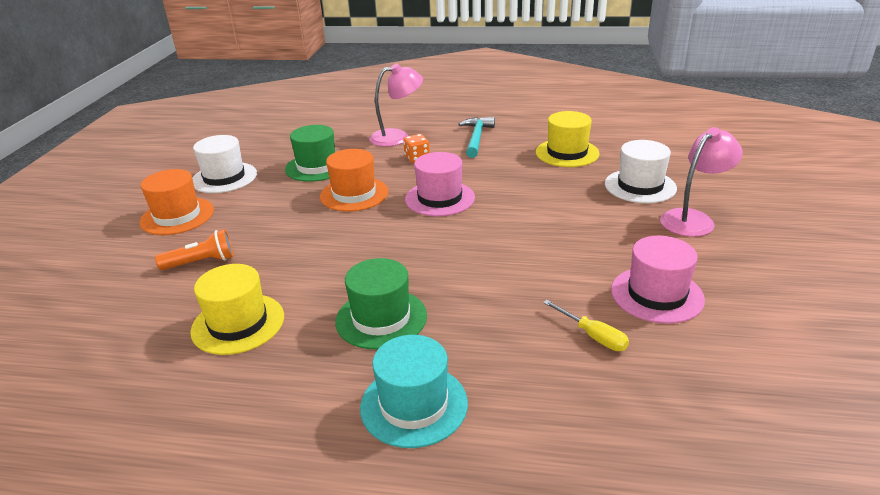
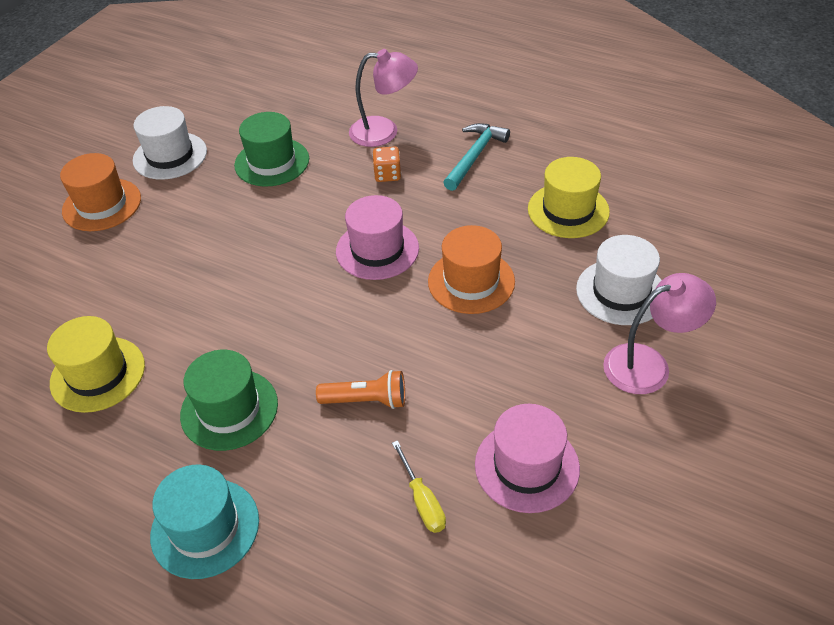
camera: 20 degrees right, 15 degrees up
(201, 262) = (98, 280): orange flashlight -> orange flashlight (366, 400)
(354, 194) = (290, 218): orange hat -> orange hat (471, 281)

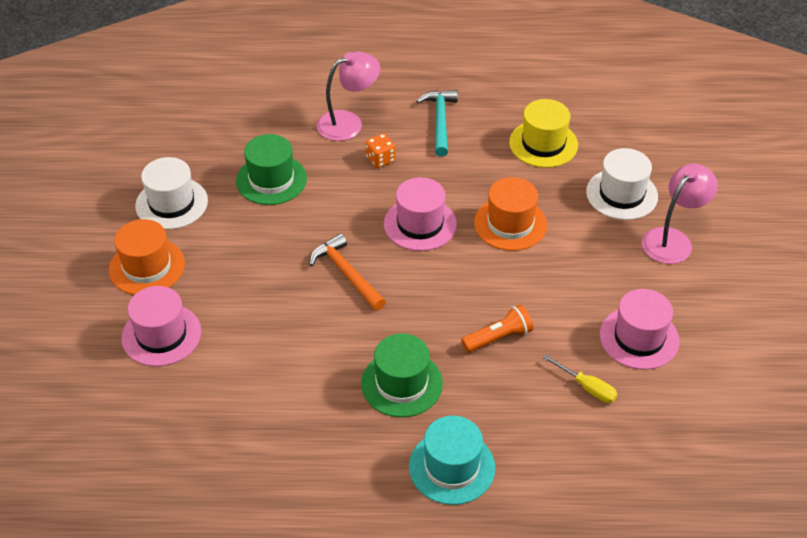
camera: 30 degrees left, 0 degrees up
(59, 271) = (161, 335): none -> pink hat
(98, 374) = (273, 400): yellow hat -> none
(267, 274) = (346, 273): none -> orange hammer

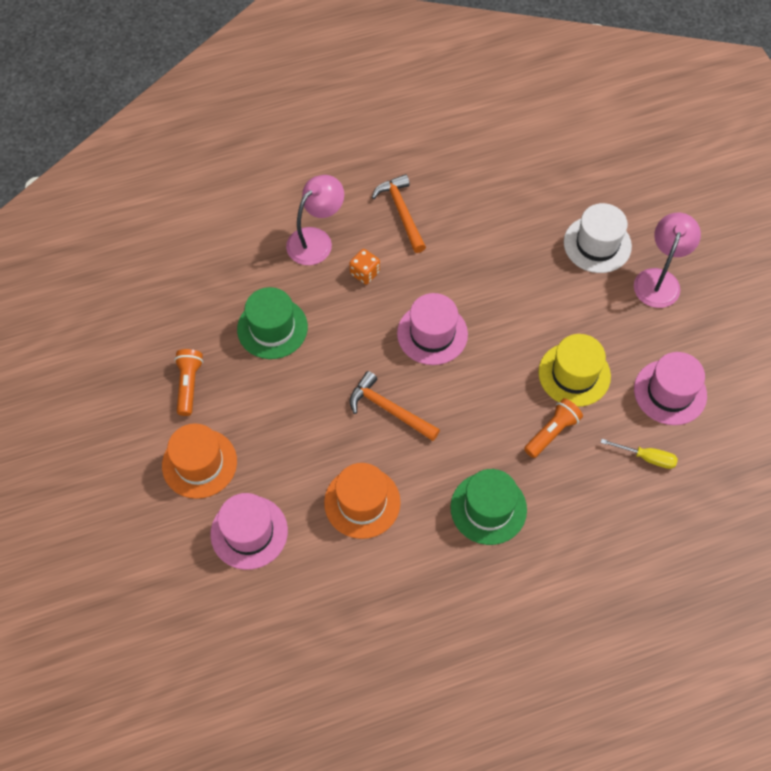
camera: 20 degrees left, 15 degrees up
(171, 203) = (189, 385): white hat -> orange flashlight
(440, 121) = (401, 212): turquoise hammer -> orange hammer
(451, 467) = (566, 577): turquoise hat -> none
(510, 224) = (513, 308): orange hat -> orange hat (362, 502)
(543, 144) = (506, 209): yellow hat -> yellow hat (574, 374)

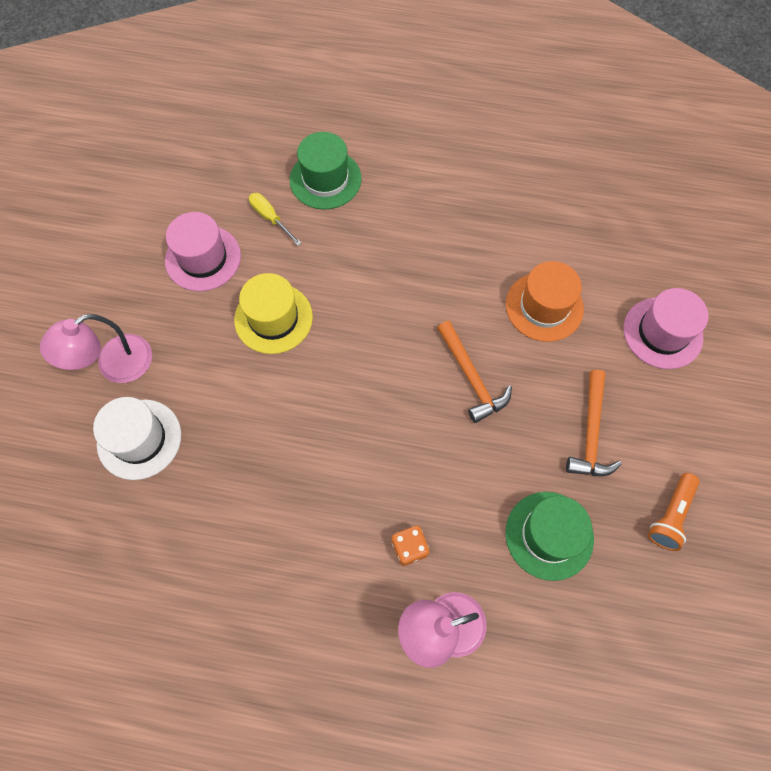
camera: 150 degrees left, 5 degrees up
(199, 463) = (688, 422): orange hat -> none
(401, 212) = (318, 608): orange hammer -> orange hammer (591, 433)
(432, 334) = (381, 433): pink hat -> none
(488, 508) = (434, 246): green hat -> green hat (325, 179)
(552, 432) = (334, 279): orange flashlight -> none

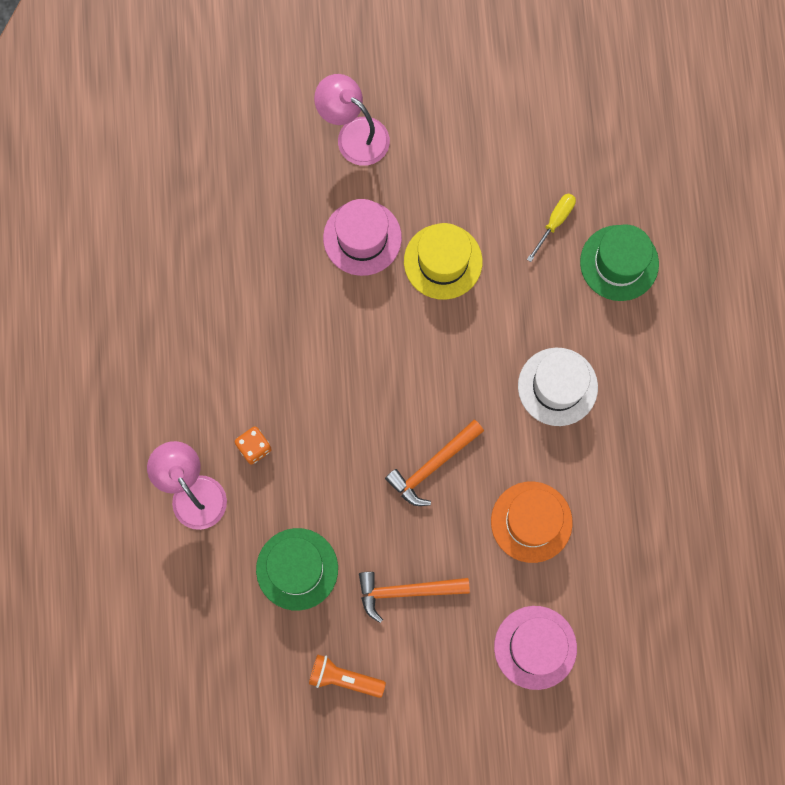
camera: 75 degrees right, 10 degrees up
(139, 439) = (291, 183): white hat -> white hat (557, 386)
(203, 258) = (489, 173): pink hat -> pink hat (362, 238)

